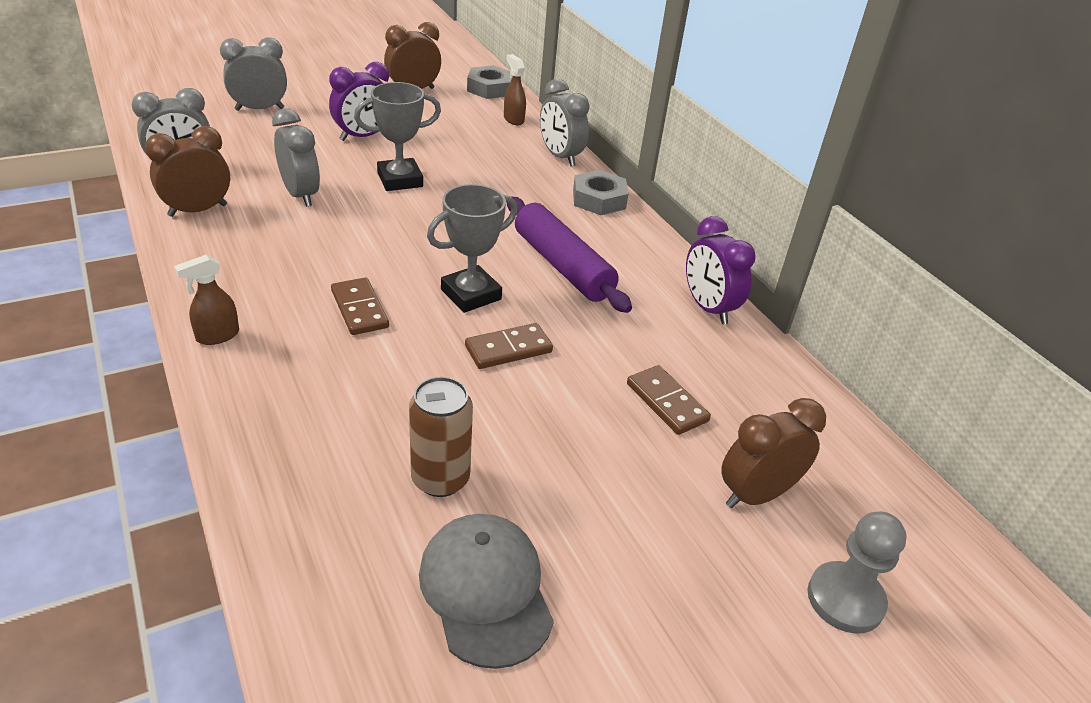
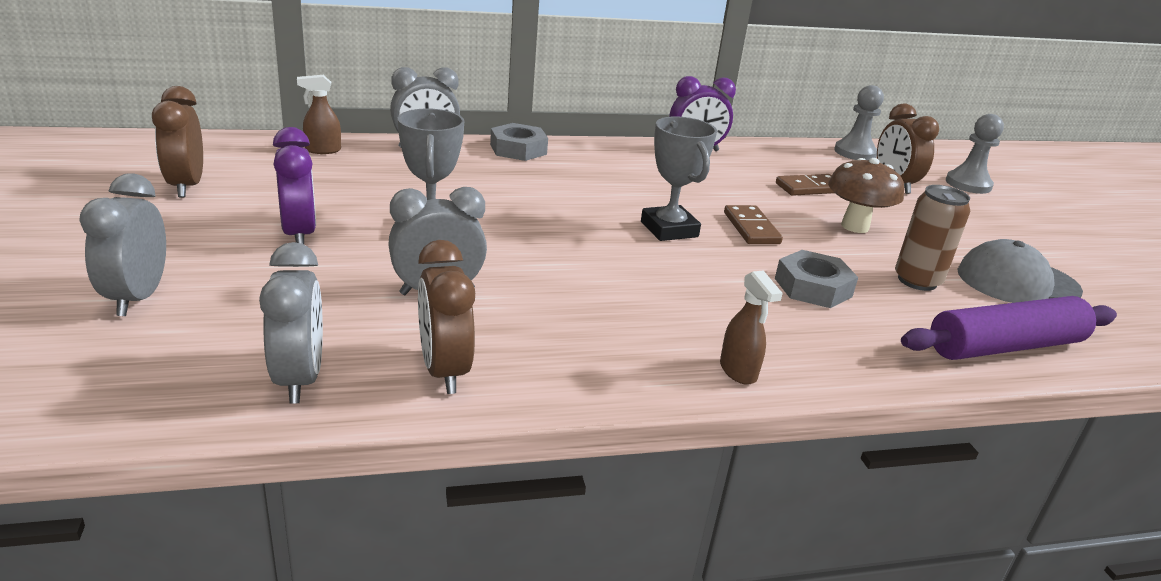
camera: 75 degrees left, 10 degrees down
(359, 309) = (690, 285): brown domino -> none
(489, 88) = (227, 146): grey nut -> grey nut (813, 287)
(562, 266) = (628, 185): purple rolling pin -> purple rolling pin (1005, 346)
(568, 436) = (855, 226): none -> brown mushroom
(856, 461) = (855, 153): none -> grey pawn

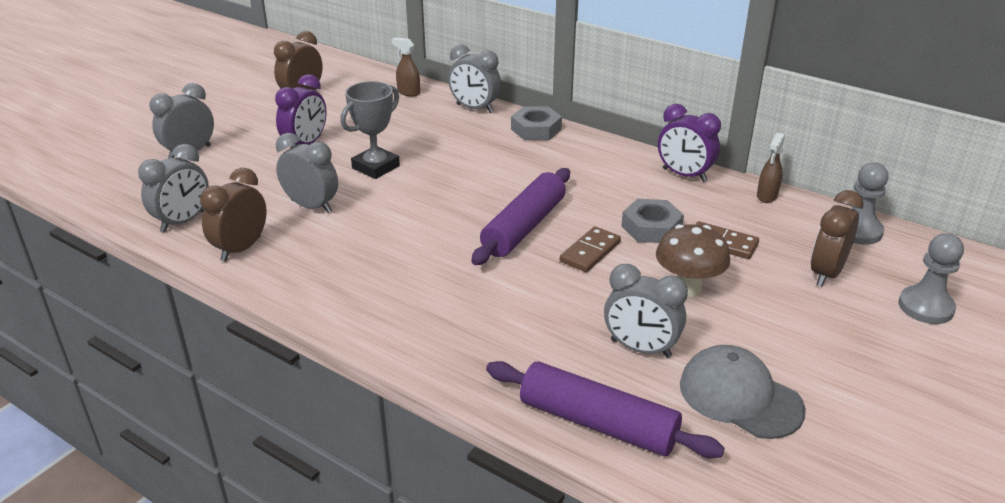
camera: 50 degrees right, 5 degrees up
(669, 229) = (524, 227): grey trophy -> purple rolling pin
(738, 371) = (376, 329): brown spray bottle -> brown spray bottle (767, 196)
(813, 287) = (540, 311): grey nut -> grey nut (651, 227)
(917, 281) = (640, 348): brown can -> grey clock

